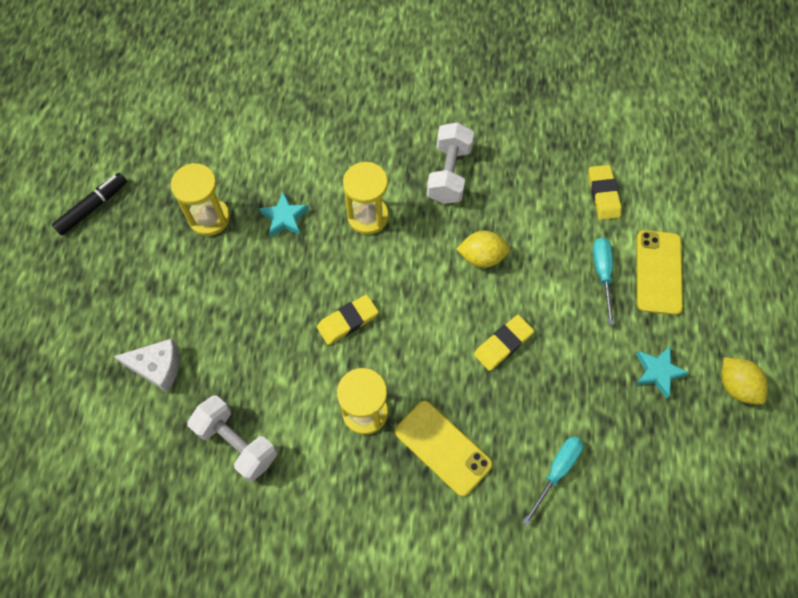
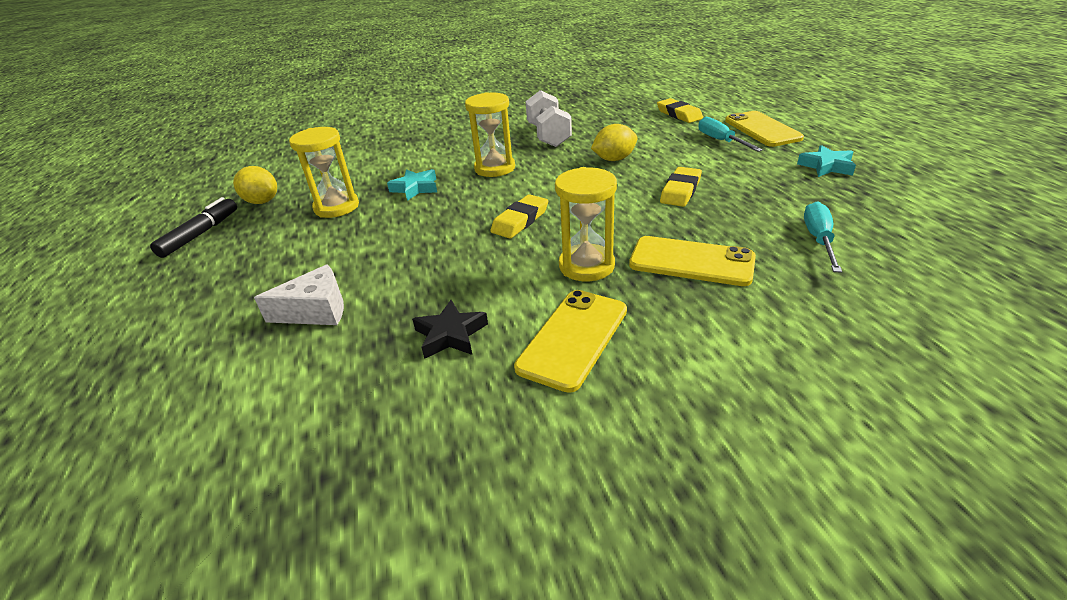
camera: 20 degrees left, 30 degrees down
(237, 443) = (450, 335): white dumbbell -> black star
(312, 488) = (573, 338): none -> yellow phone
(736, 386) = (895, 154): yellow lemon -> yellow lemon (262, 201)

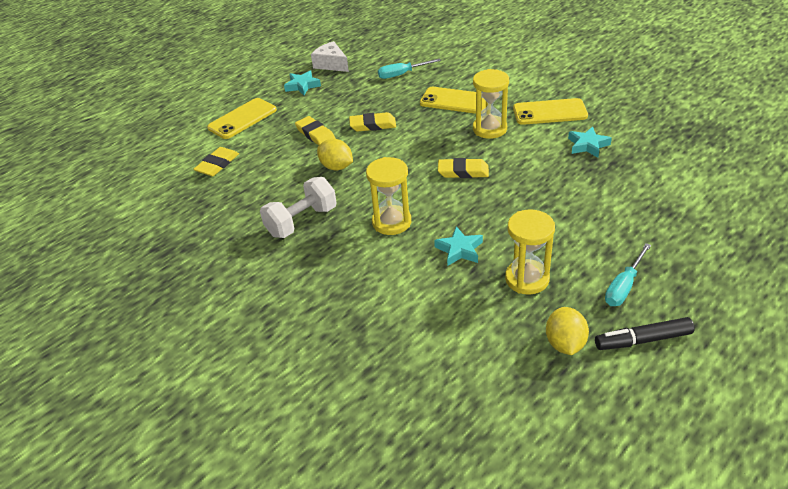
camera: 120 degrees left, 5 degrees up
(316, 310) = (628, 201): white cheese -> white cheese (331, 64)
(450, 335) = (587, 145): black star -> turquoise star
(691, 158) = (315, 134): none -> yellow eraser
(691, 261) = (455, 101): yellow phone -> yellow phone turned 60 degrees counterclockwise
(721, 141) = (274, 130): turquoise screwdriver -> turquoise screwdriver (624, 286)

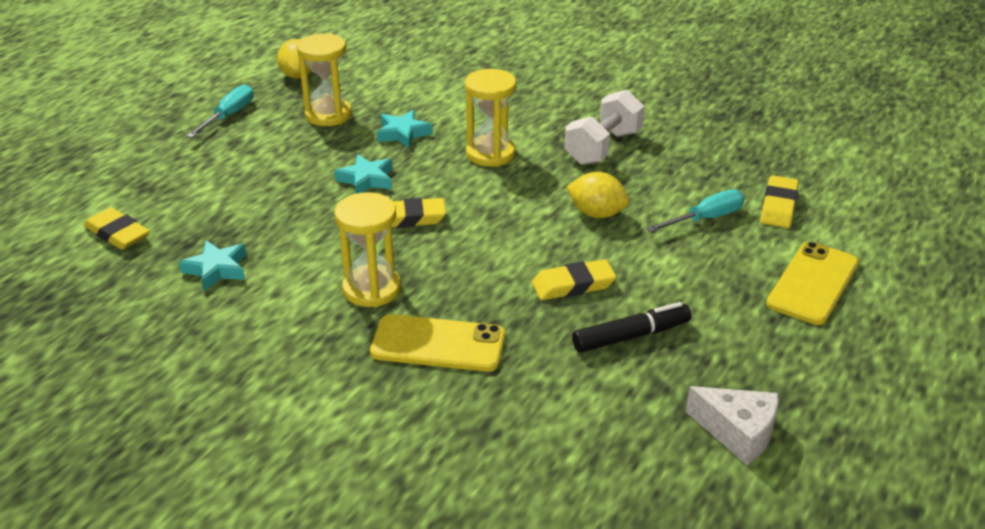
camera: 165 degrees right, 5 degrees down
(302, 86) = (759, 365): turquoise star -> turquoise star (366, 179)
(315, 134) = (662, 262): yellow eraser -> yellow eraser (117, 233)
(402, 74) = (564, 409): turquoise screwdriver -> turquoise screwdriver (705, 218)
(549, 112) = (264, 328): yellow phone -> none
(643, 340) = (227, 82): black marker -> black marker (631, 336)

